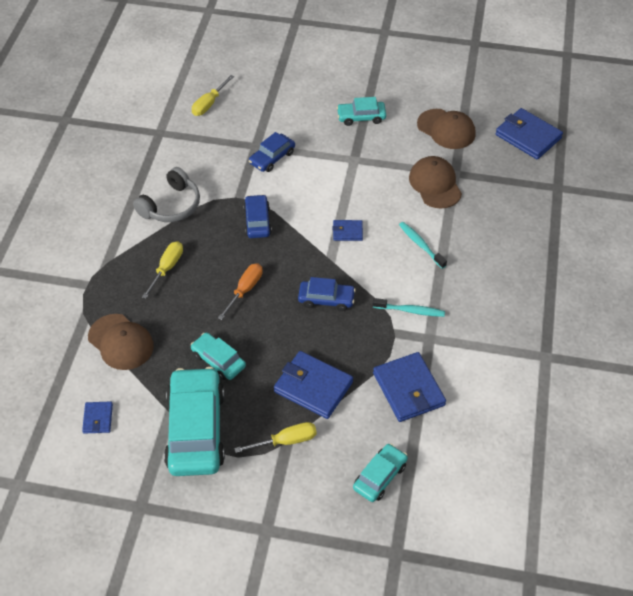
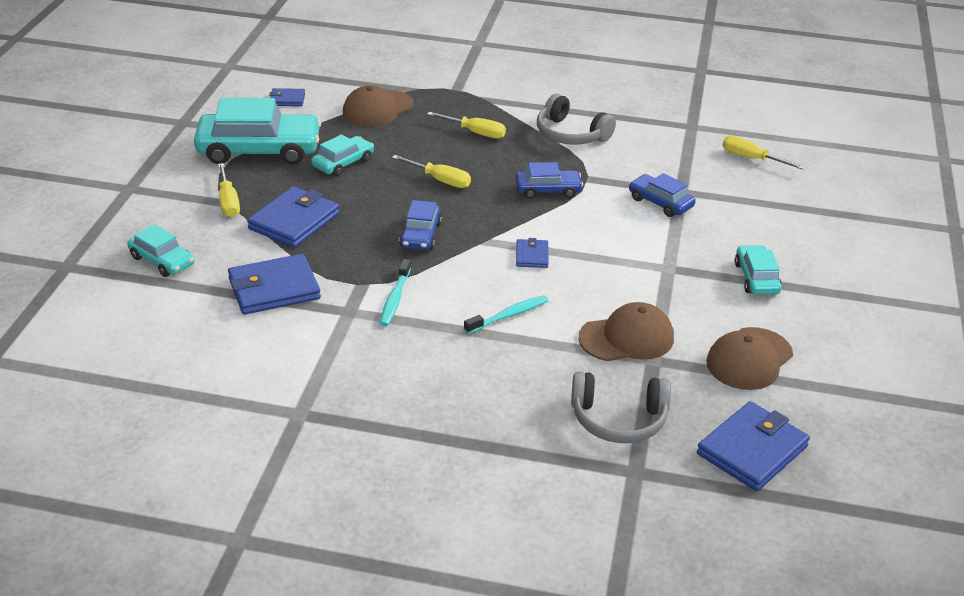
camera: 90 degrees right, 15 degrees down
(245, 290) = (440, 180): orange screwdriver -> yellow screwdriver
(514, 192) = (618, 419): none -> grey headphones

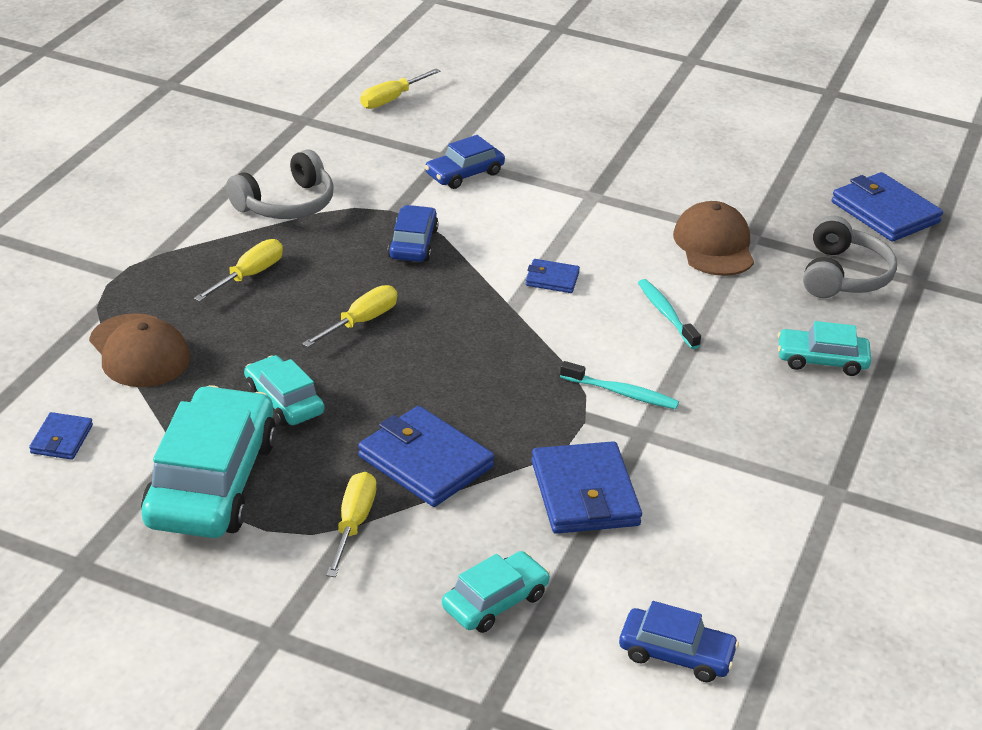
camera: 80 degrees left, 0 degrees up
(228, 202) = (353, 524): yellow screwdriver -> yellow screwdriver turned 75 degrees counterclockwise
(420, 235) = (487, 355): blue car -> blue car (676, 654)
(749, 359) = (753, 183): brown cap -> none
(756, 278) = (621, 149): turquoise car -> turquoise car (821, 360)

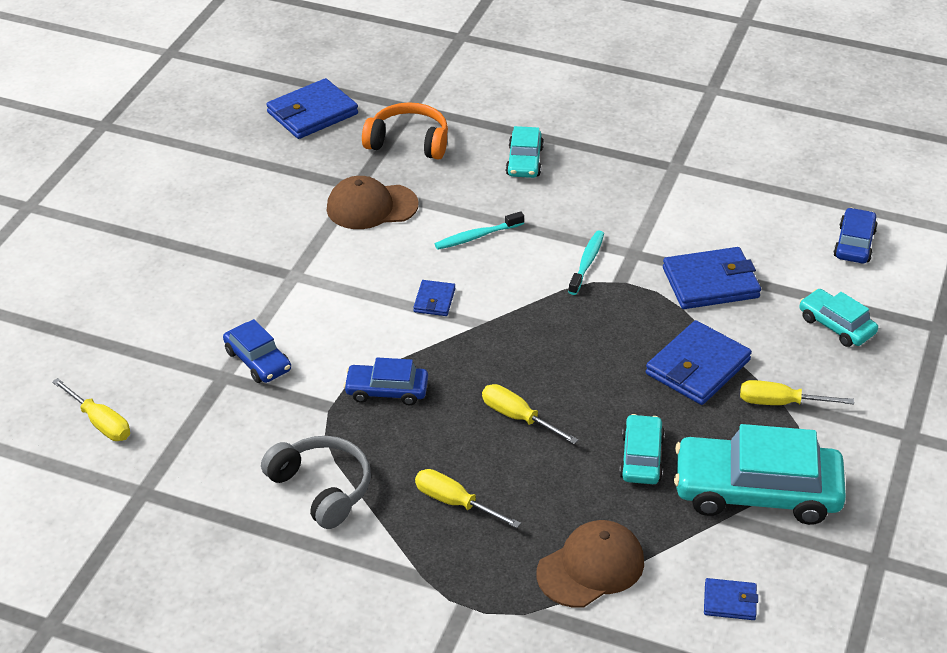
camera: 90 degrees left, 5 degrees up
(284, 401) = (641, 457): turquoise car -> turquoise car turned 135 degrees clockwise
(843, 275) = (408, 142): grey headphones -> orange headphones

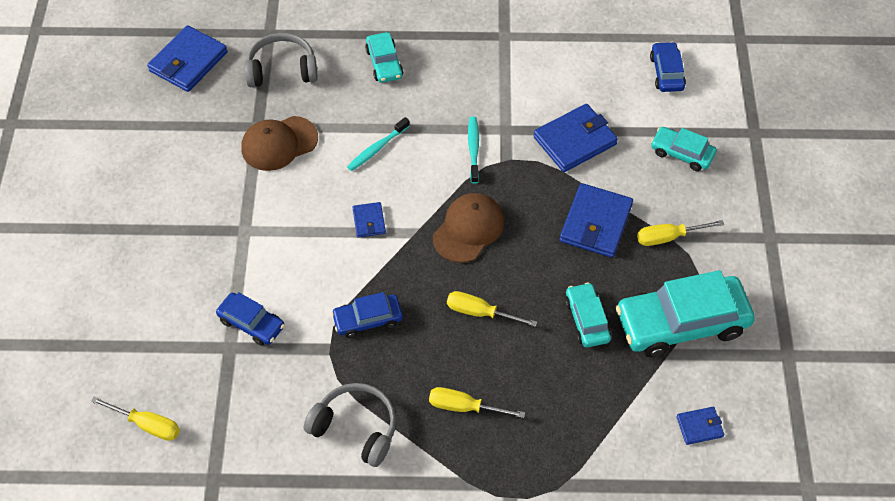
camera: 20 degrees left, 15 degrees up
(408, 142) = (282, 70): orange headphones -> grey headphones
(591, 567) = (589, 431): brown cap -> brown cap (468, 229)

